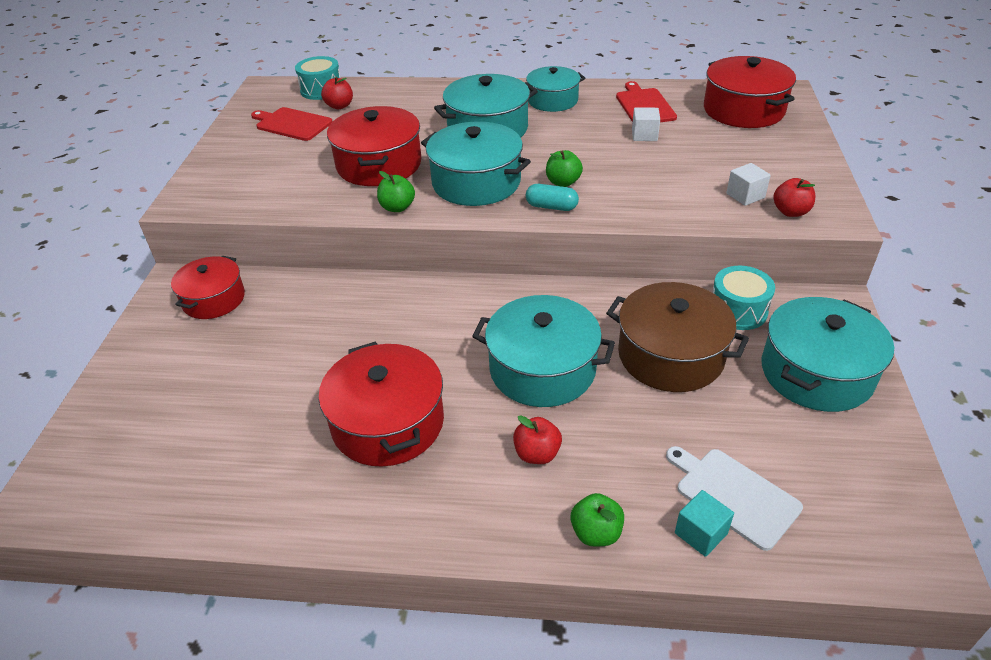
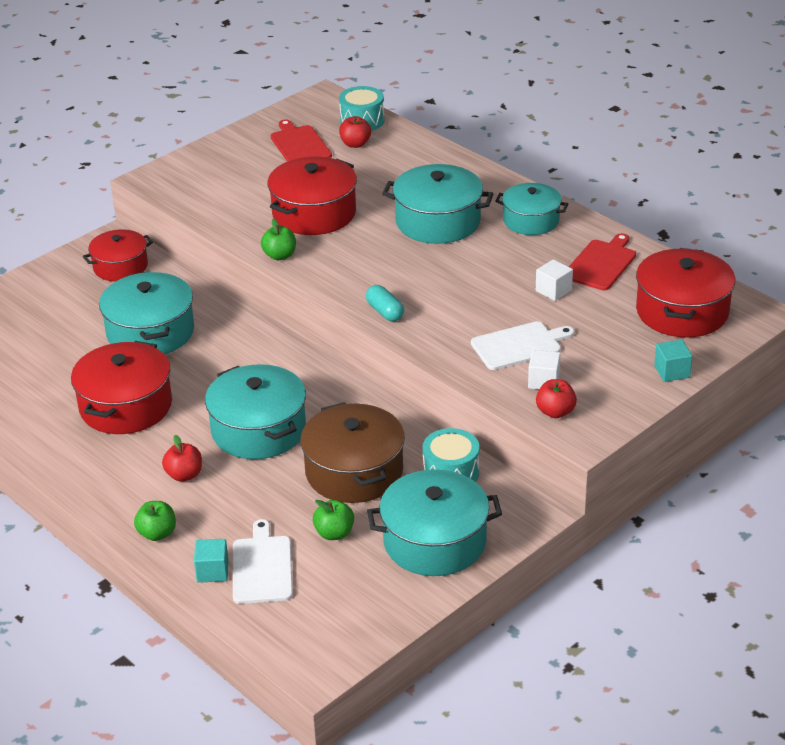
camera: 40 degrees right, 5 degrees down
(476, 182) = (361, 264): turquoise pot -> turquoise pot (150, 332)
(563, 182) = (423, 297): green apple -> green apple (334, 533)
(686, 180) = (519, 345): none -> white cutting board
(806, 147) = (672, 371): none -> turquoise cube

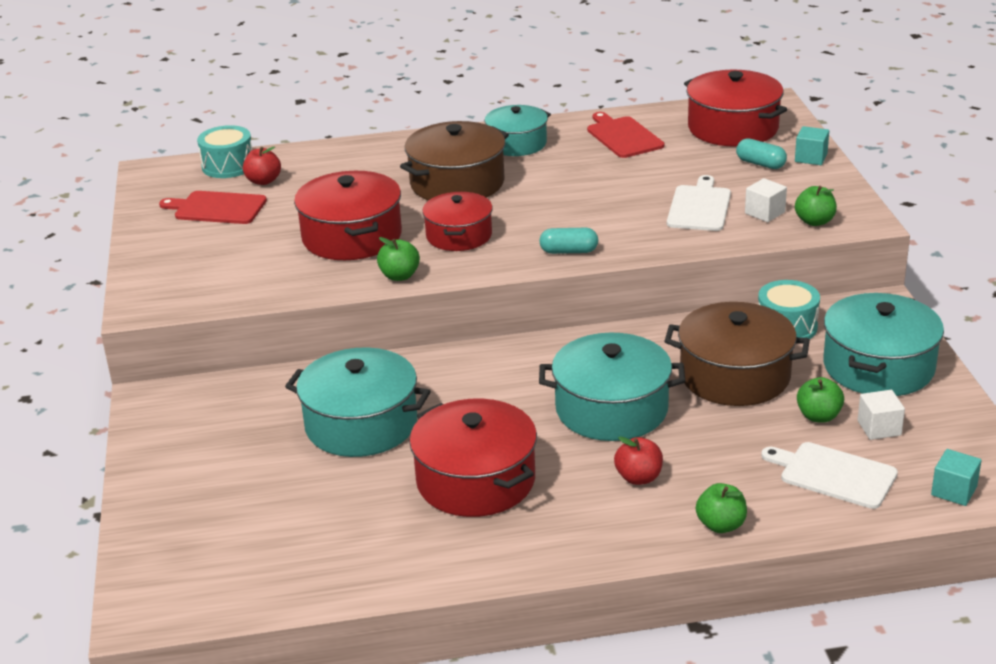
camera: 55 degrees left, 5 degrees down
(120, 266) = (211, 407): red pot -> red pot (459, 235)
(212, 571) = (814, 507): turquoise cube -> turquoise cube (954, 491)
(438, 221) = (457, 183): turquoise pot -> brown pot
(553, 290) = (636, 167): white cube -> white cube (879, 428)
(555, 412) = (814, 221): red apple -> green apple
(630, 349) = (760, 164): none -> turquoise capsule

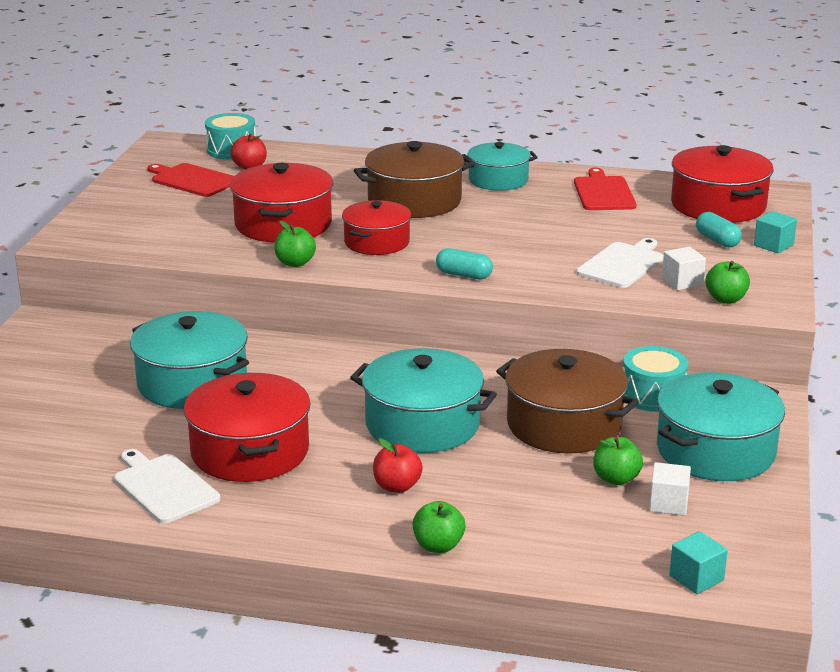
camera: 20 degrees right, 5 degrees down
(833, 474) = (586, 532): white cutting board -> white cutting board (163, 487)

